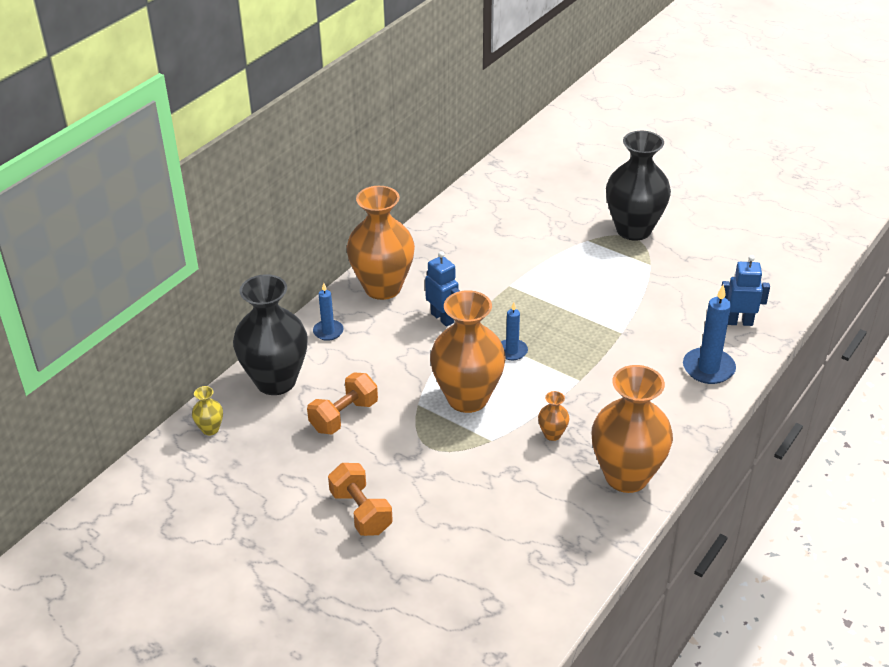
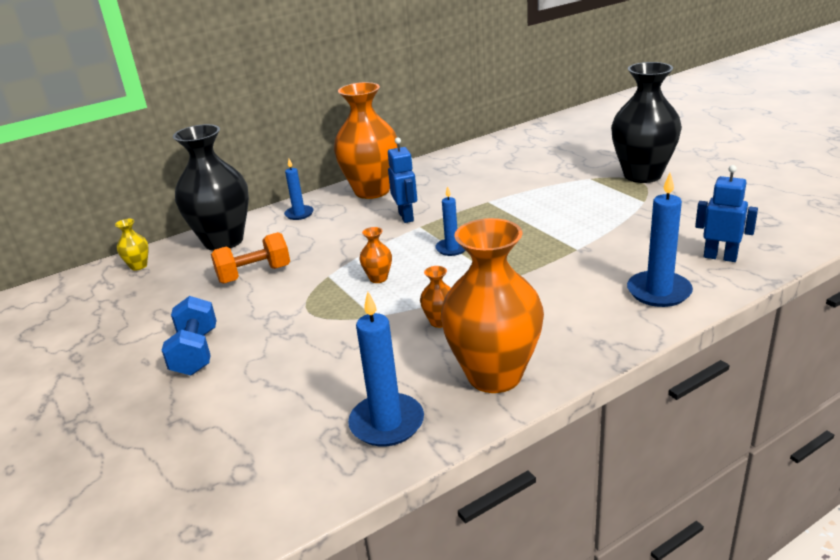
camera: 25 degrees right, 10 degrees down
(361, 512) = (195, 352): orange dumbbell -> blue dumbbell
(467, 398) = (378, 278): orange vase -> orange vase, size x0.41
(572, 537) = (387, 423): none -> blue candle

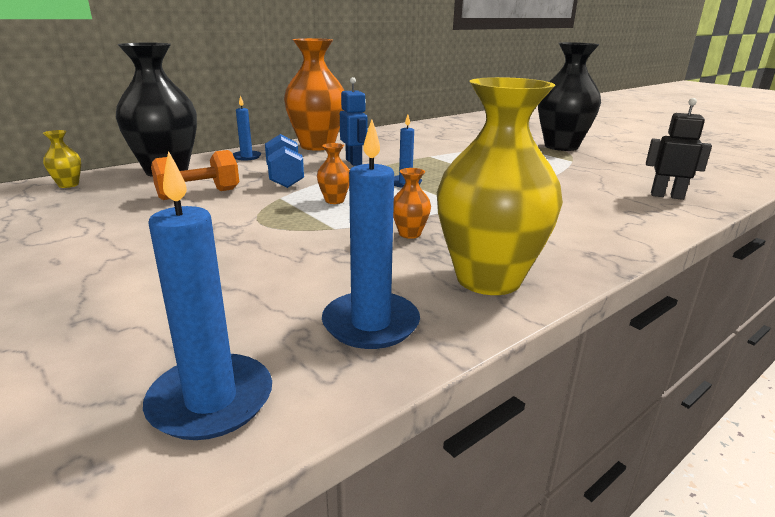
camera: 10 degrees left, 5 degrees down
(195, 352) = (122, 254): blue dumbbell -> blue dumbbell (285, 178)
(494, 375) = (488, 279): orange vase -> yellow vase
(659, 292) = (626, 217): blue candle -> blue candle (211, 400)
(720, 257) = (666, 196): blue robot -> black robot

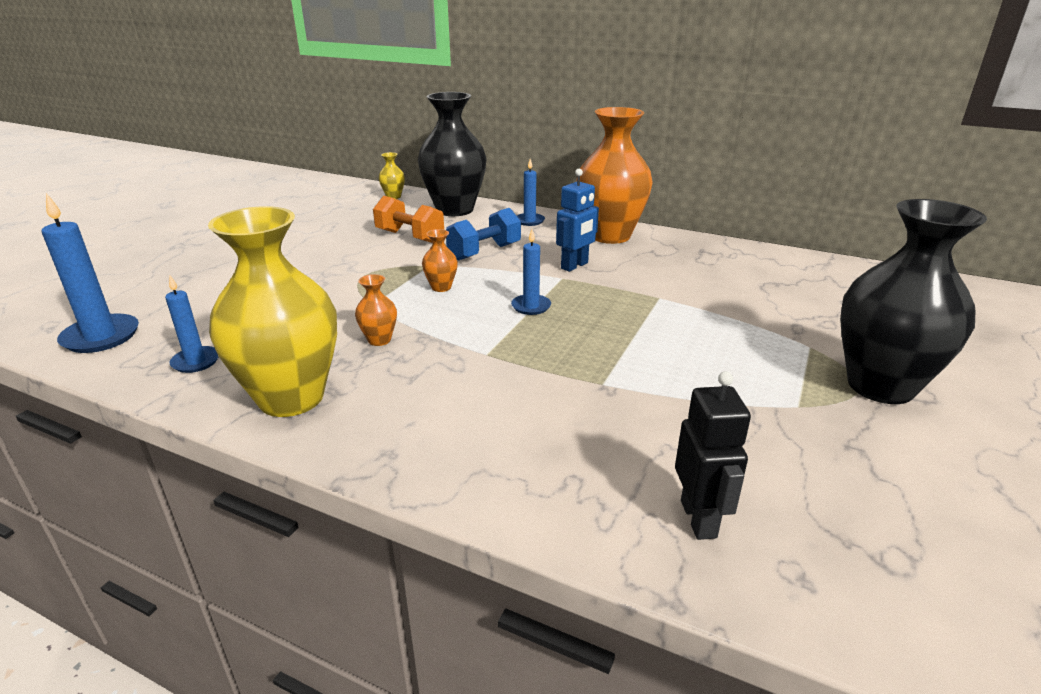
camera: 65 degrees right, 5 degrees up
(371, 324) = (196, 361): blue candle -> blue candle, size x0.61

